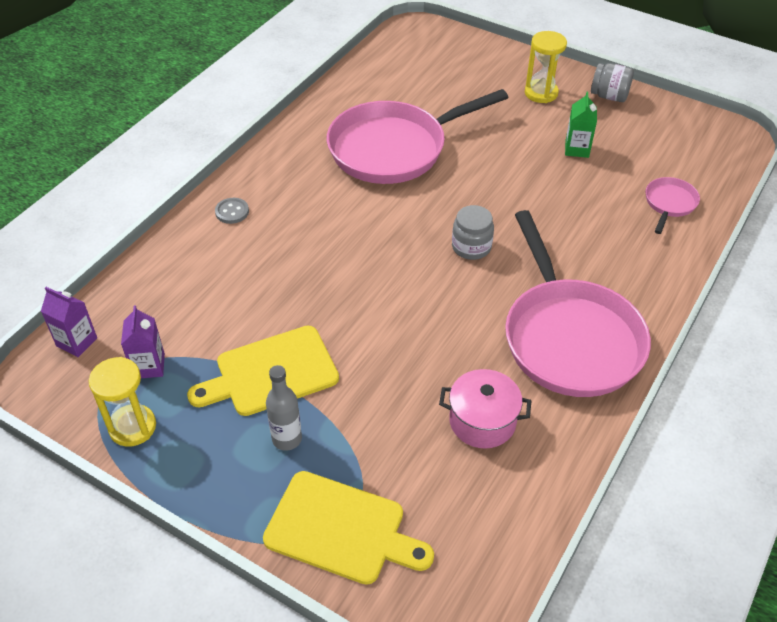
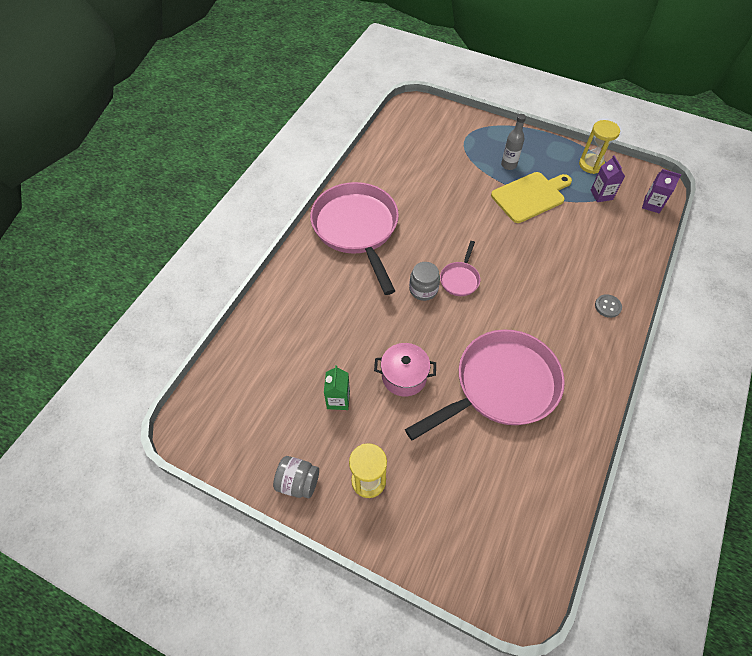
camera: 175 degrees right, 10 degrees up
(341, 529) = (469, 132): yellow cutting board -> none
(482, 421) = (407, 180): pink pot -> pink pot (404, 376)
(669, 204) = (269, 342): pink pan -> pink pan (460, 279)

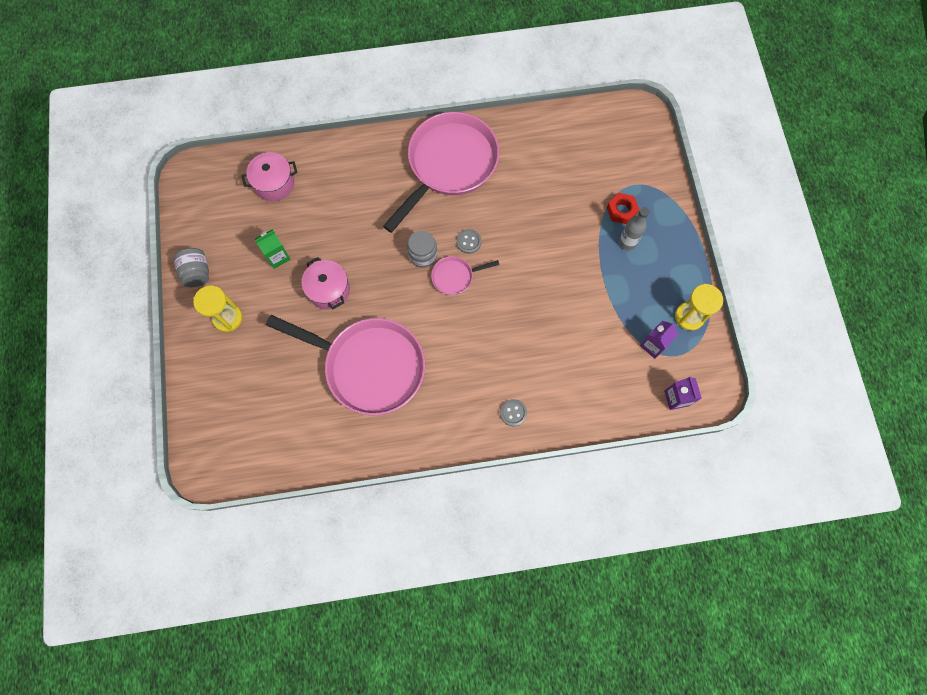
camera: 55 degrees right, 15 degrees up
(263, 361) = (274, 184): none -> pink pot
(435, 253) = (468, 242): none -> grey button
(480, 154) = (621, 210): none -> red nut
(530, 196) = (600, 283): yellow cutting board -> none

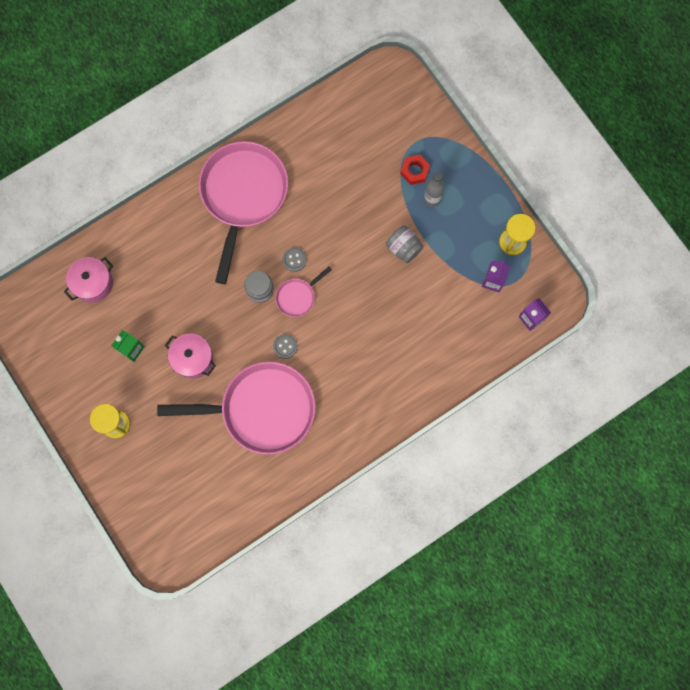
camera: 25 degrees left, 5 degrees up
(197, 273) = (67, 397): grey jar -> grey jar (404, 248)
(513, 413) = (402, 393): grey button -> grey button (285, 346)

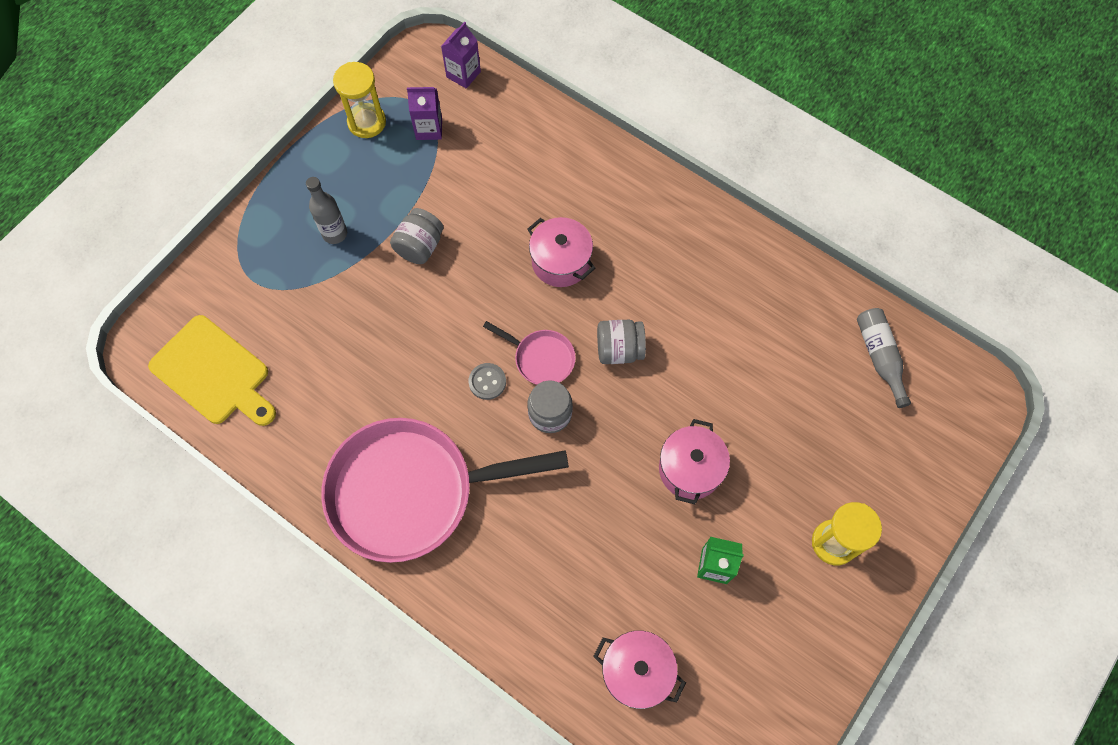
camera: 110 degrees left, 10 degrees down
(217, 509) = (879, 357): none -> grey bottle
(262, 409) = (720, 349): pink pan -> none
(285, 346) = (619, 349): grey button -> grey jar
(360, 105) = (214, 373): none -> yellow cutting board
(360, 332) = (561, 262): none -> pink pot
(414, 171) = (300, 268): red nut -> none

